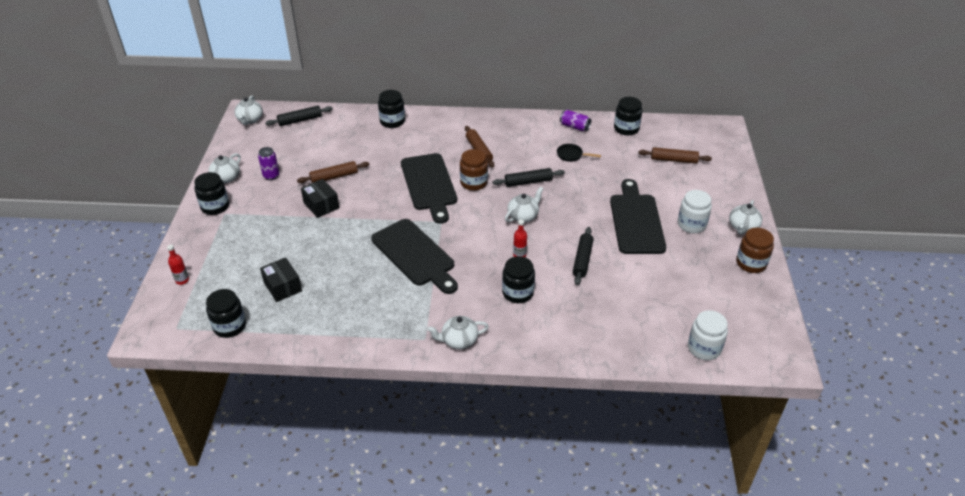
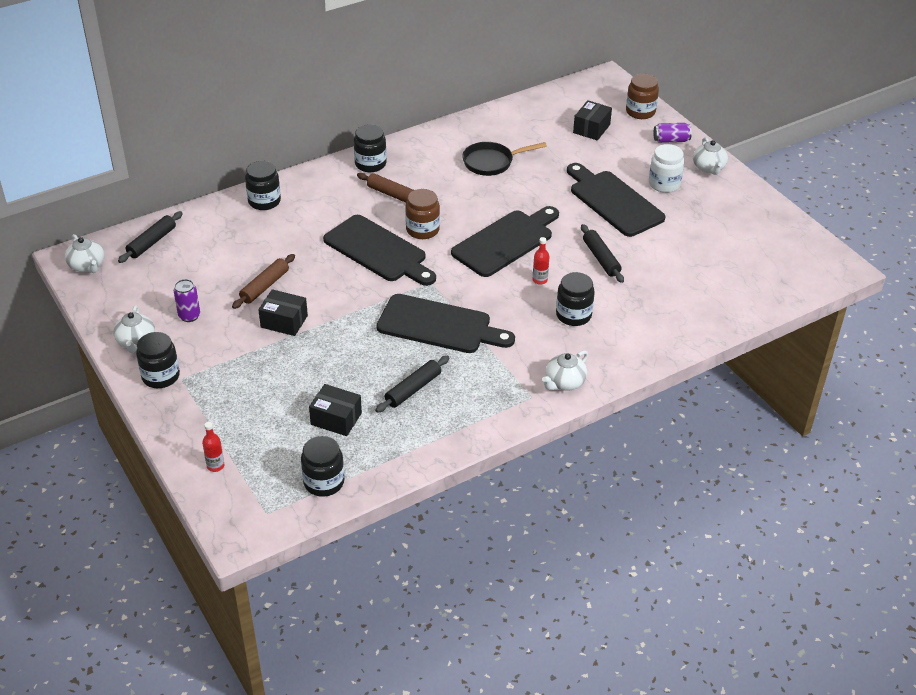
camera: 35 degrees left, 0 degrees up
(523, 216) = (505, 241): white teapot -> black cutting board
(528, 182) = (476, 206): black rolling pin -> black rolling pin (413, 389)
(571, 155) = (492, 162): black pan -> black pan, size x1.62
(574, 126) = (465, 132): purple can -> purple can (671, 140)
(626, 129) = (518, 114): black jar -> black jar (370, 164)
(673, 160) = (591, 129): brown rolling pin -> black box
(704, 348) = (773, 288): white jar -> none
(751, 263) = (744, 197): brown jar -> brown jar (640, 112)

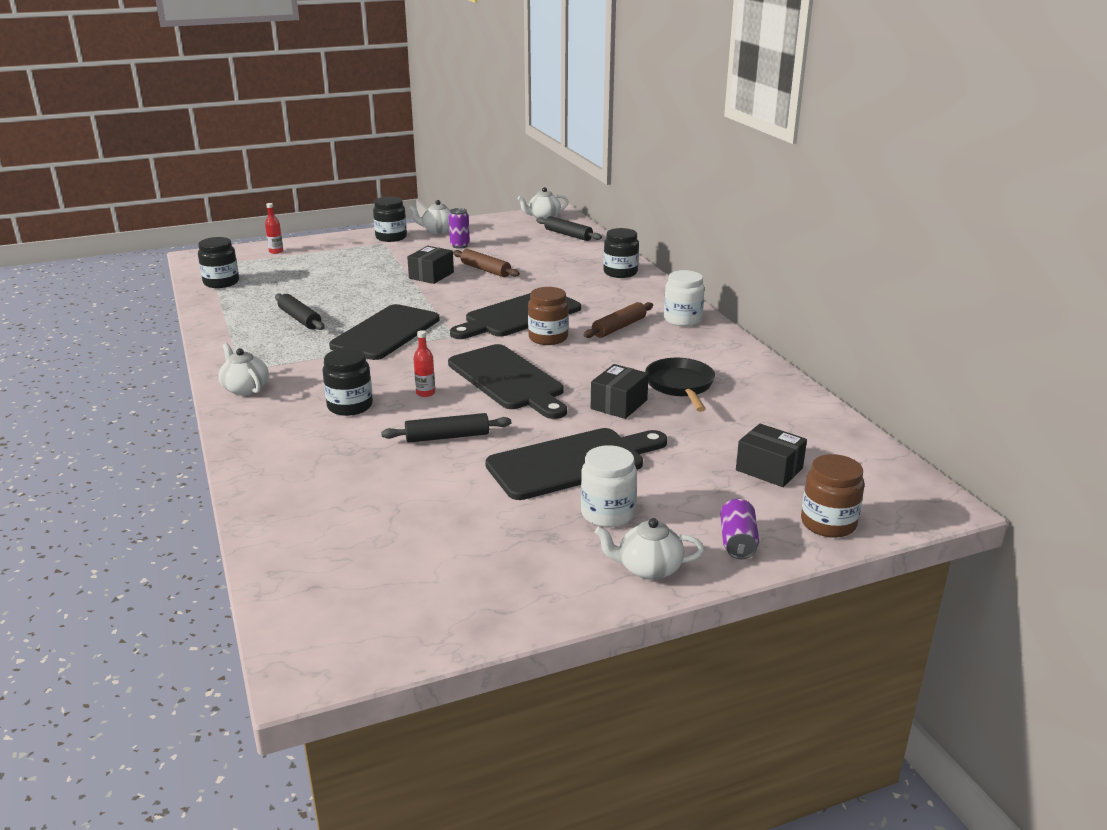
camera: 100 degrees right, 15 degrees down
(336, 419) = (289, 289): black box -> black box (619, 404)
(370, 164) = (682, 319): black jar -> white jar

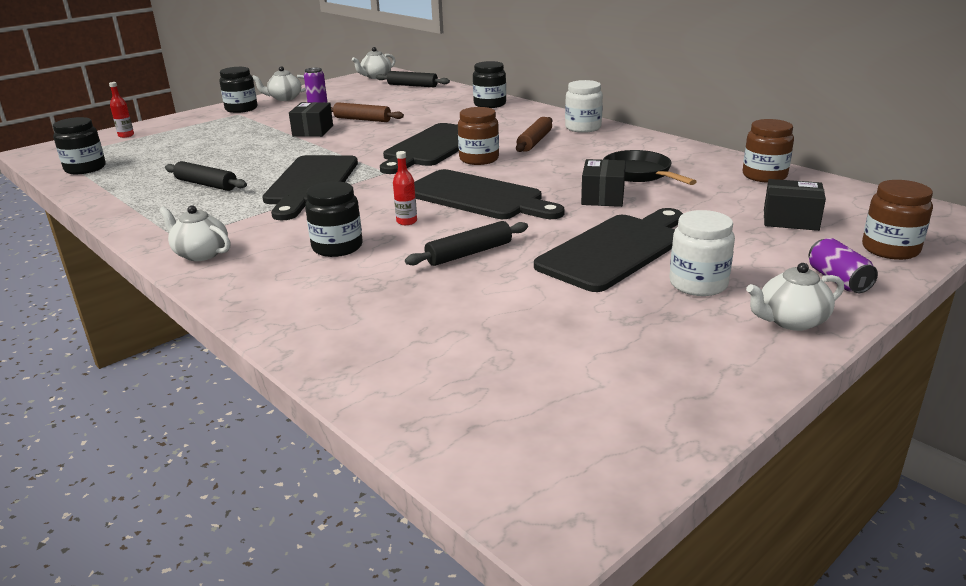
camera: 20 degrees left, 0 degrees up
(802, 414) = (764, 176): none -> brown jar

